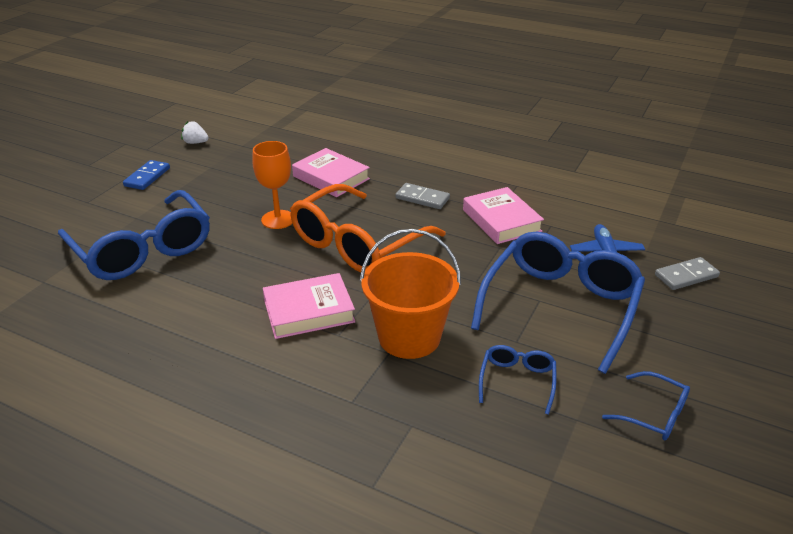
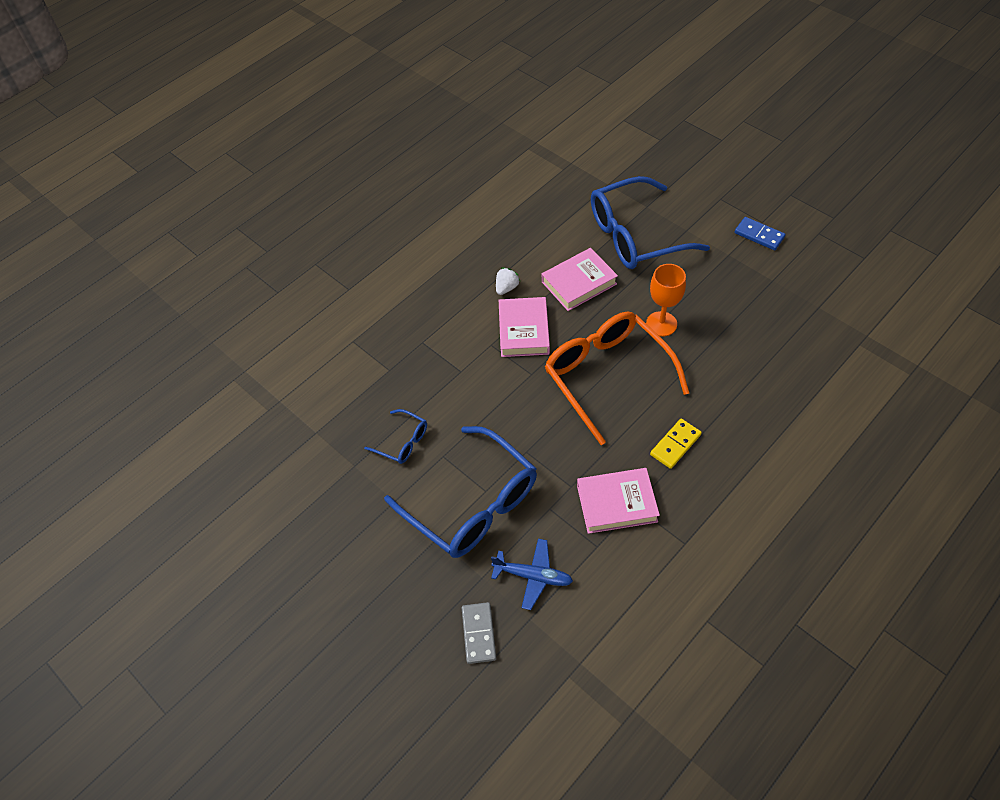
camera: 110 degrees right, 20 degrees up
(195, 143) = (829, 270): white strawberry -> white strawberry (506, 288)
(331, 177) = (733, 374): pink book -> pink book (579, 283)
(409, 337) = (472, 387): orange bucket -> none
(422, 198) = (675, 445): grey domino -> yellow domino
(654, 414) = (337, 516): blue glasses -> none

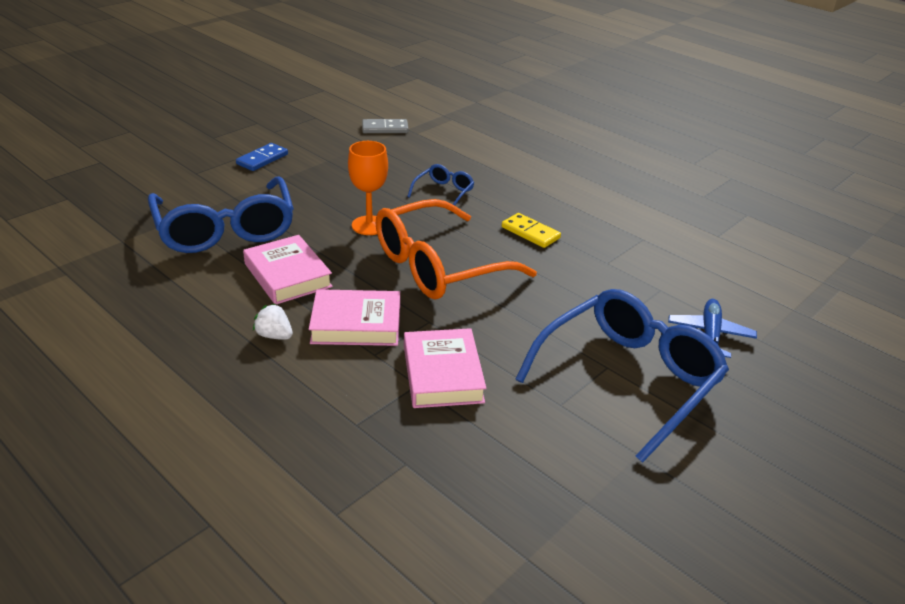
camera: 95 degrees left, 20 degrees down
(402, 442) = (540, 446): blue glasses -> blue glasses (444, 192)
(478, 633) = (795, 378): grey domino -> grey domino (385, 128)
(616, 503) = (606, 273): pink book -> pink book (442, 374)

